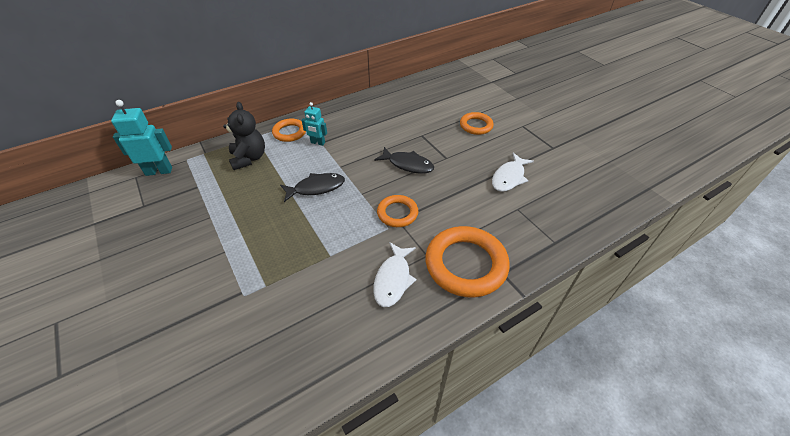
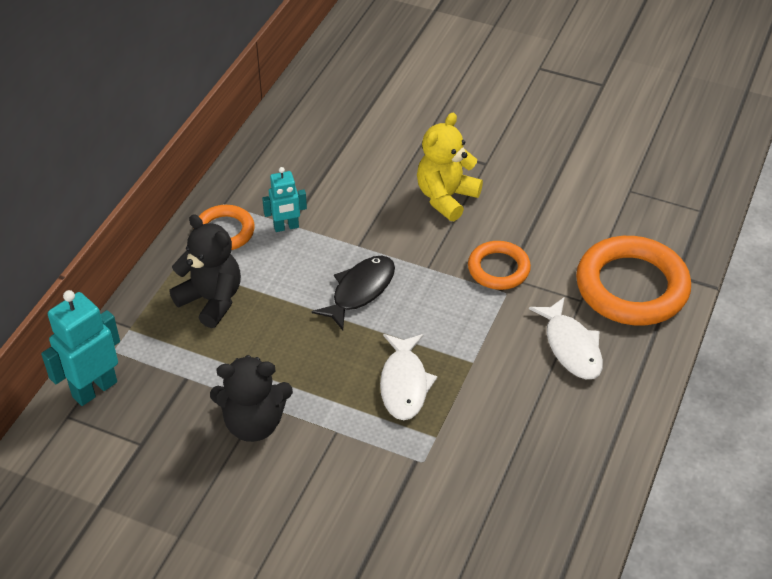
camera: 35 degrees left, 0 degrees up
(196, 224) = (254, 423): none -> black teddy bear
(408, 164) = (446, 197): black fish -> yellow teddy bear
(476, 126) = (479, 96): orange ring -> none
(509, 177) = (586, 153): white fish -> white fish (404, 384)

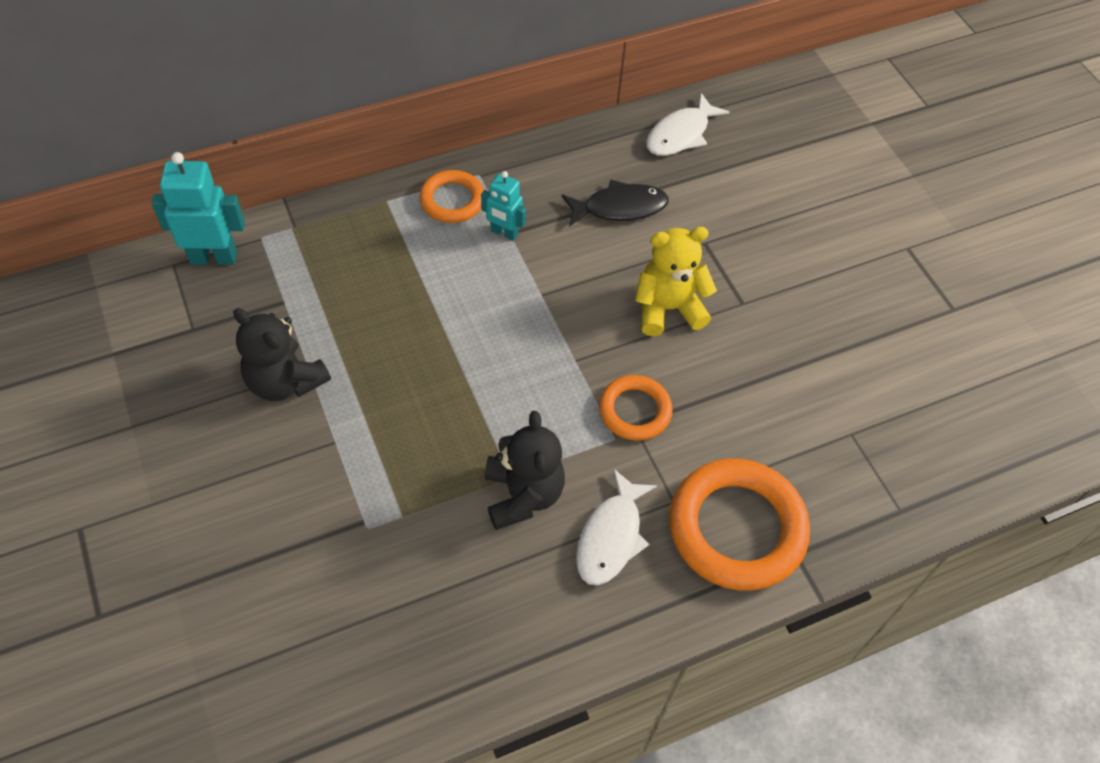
camera: 40 degrees right, 10 degrees up
(211, 300) = (375, 251): black teddy bear -> black teddy bear (523, 495)
(360, 291) = (496, 336): black fish -> black fish (620, 208)
(404, 384) = (433, 447): white fish -> white fish (680, 134)

